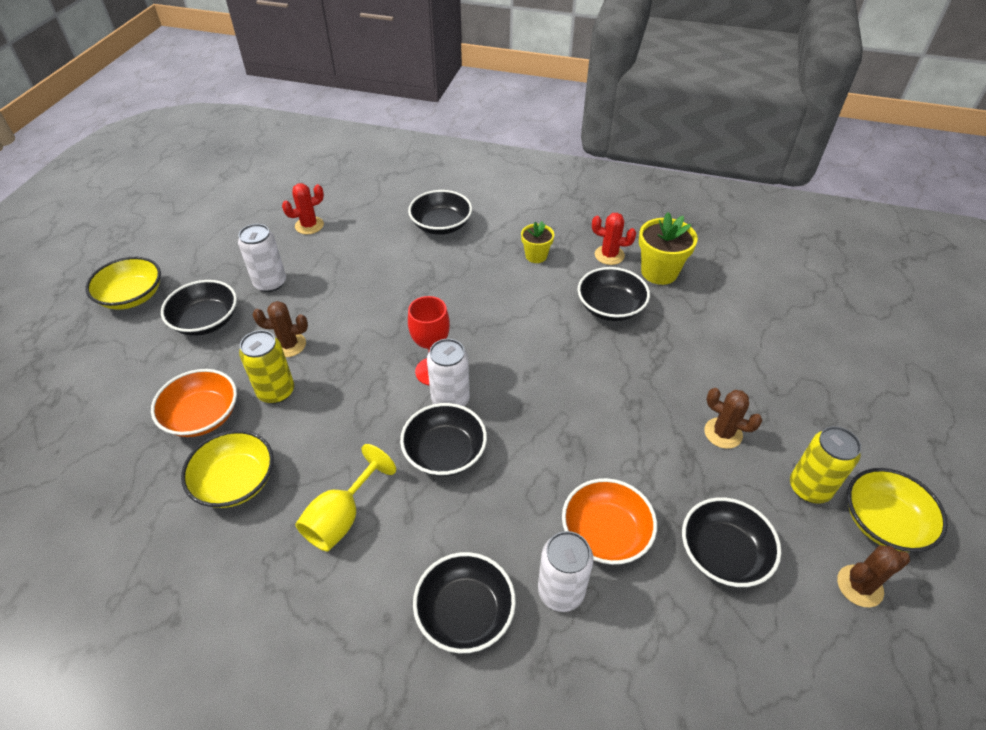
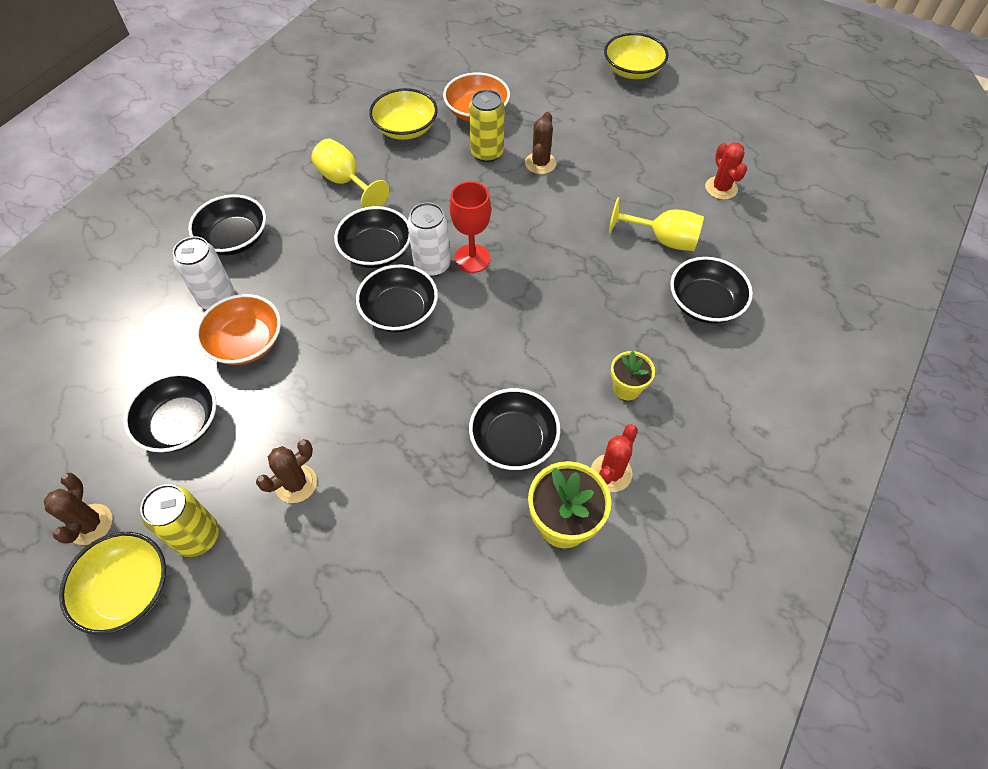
camera: 105 degrees right, 10 degrees up
(206, 321) = (587, 113): black bowl -> black bowl (399, 312)
(270, 283) = (630, 155): white can -> none
(378, 252) = (663, 239): none -> yellow goblet

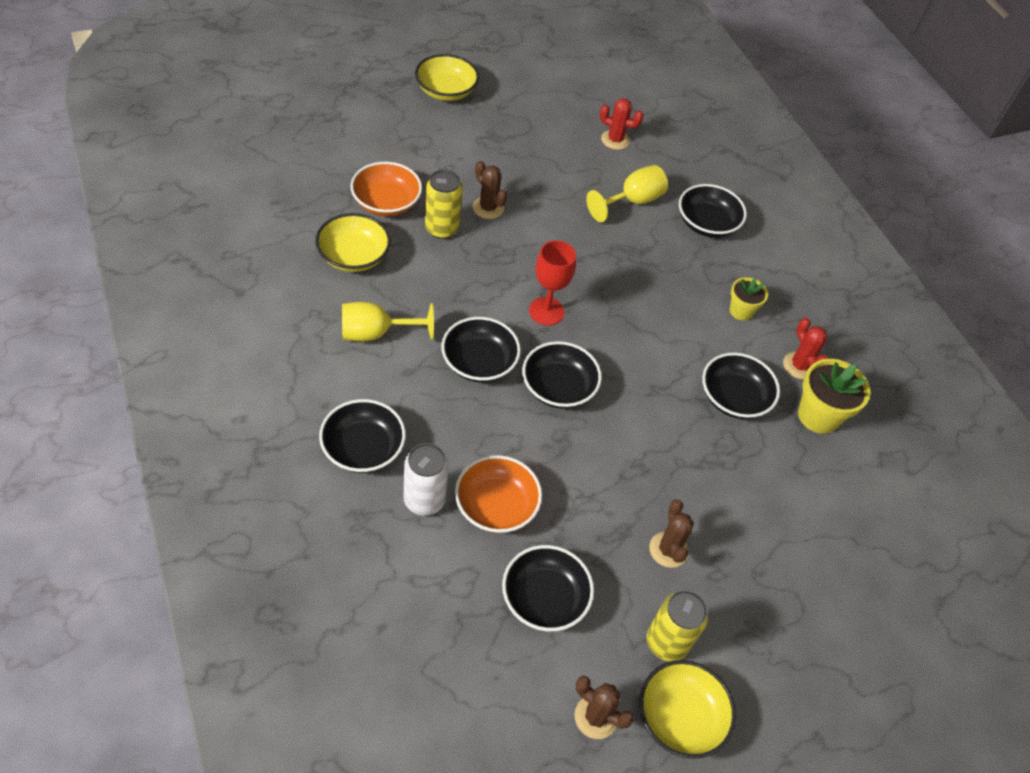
camera: 60 degrees left, 5 degrees down
(432, 265) = (529, 338): white can -> none

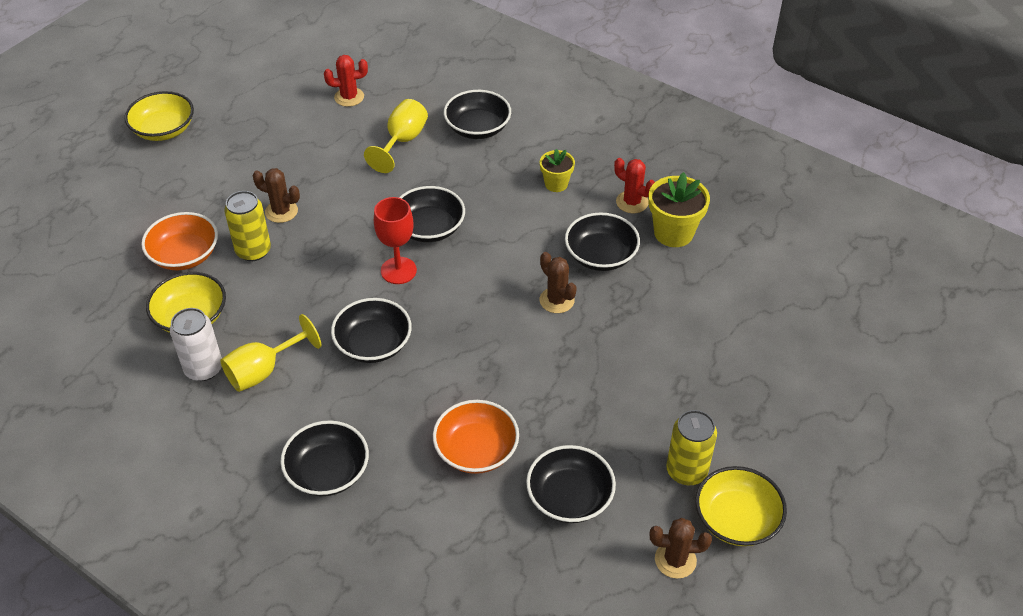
camera: 25 degrees left, 5 degrees down
(424, 500) = (413, 481): white can -> white can (203, 369)
(558, 388) = (455, 327): black bowl -> black bowl (429, 228)
(668, 550) = (636, 401): brown cactus -> brown cactus (556, 300)

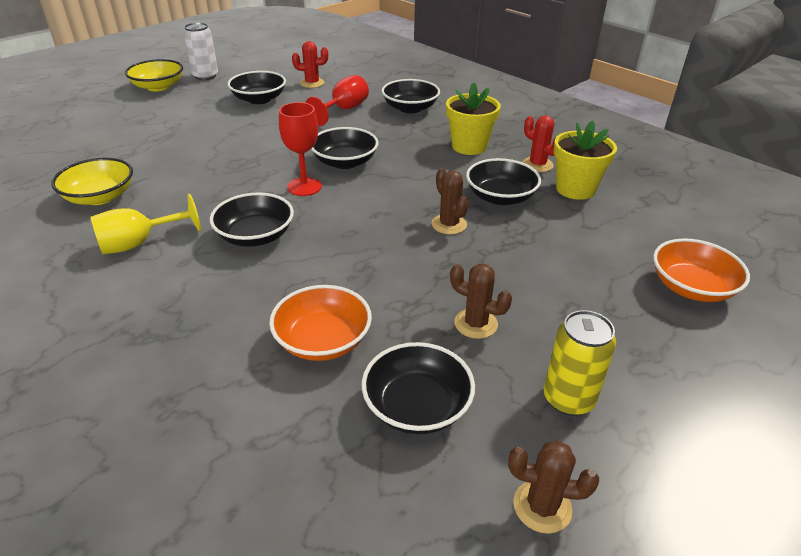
camera: 10 degrees right, 10 degrees down
(184, 255) = (123, 157): orange bowl -> orange bowl (691, 287)
(203, 369) = (85, 235): white can -> white can (205, 76)
(253, 251) = (183, 160): yellow can -> none
(281, 211) = (222, 139): brown cactus -> brown cactus (475, 324)
(328, 472) = (152, 338): black bowl -> black bowl (259, 99)
(402, 141) = (344, 110): yellow goblet -> red goblet
(556, 184) = (469, 146): yellow flower pot -> yellow flower pot, size x1.64
(736, 519) = (631, 467): yellow bowl -> none

